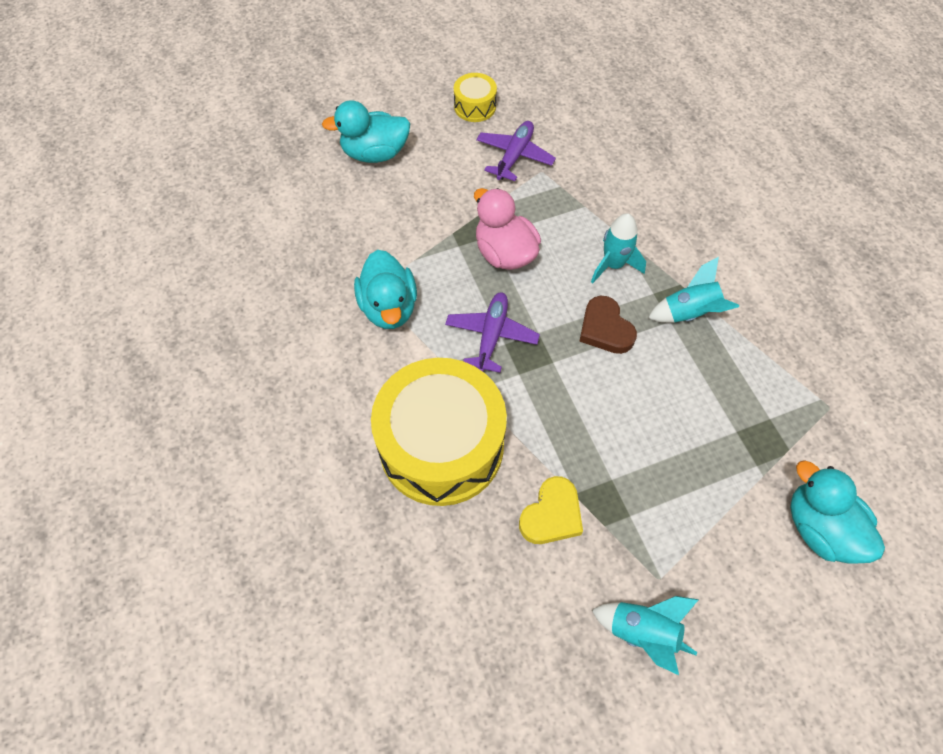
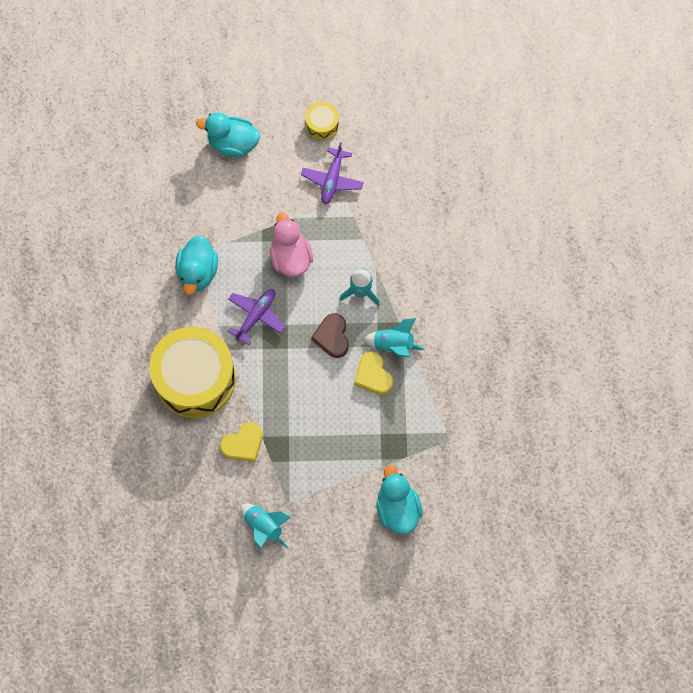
camera: 20 degrees right, 10 degrees up
(514, 156) = (332, 180): purple plane -> purple plane turned 150 degrees clockwise
(684, 359) = (373, 375): none -> yellow heart

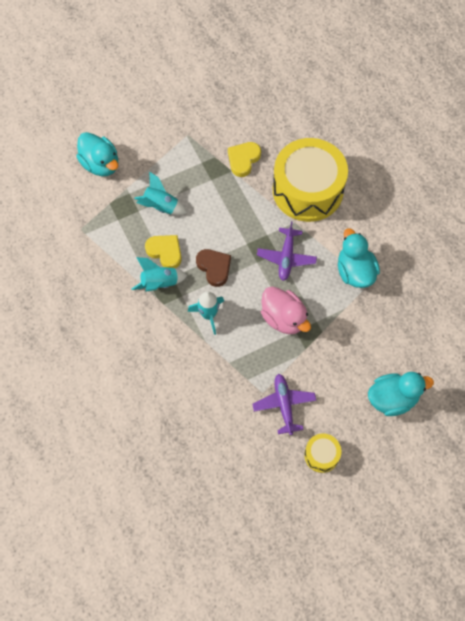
camera: 155 degrees right, 5 degrees down
(264, 526) = (197, 112): turquoise rocket -> turquoise rocket (160, 206)

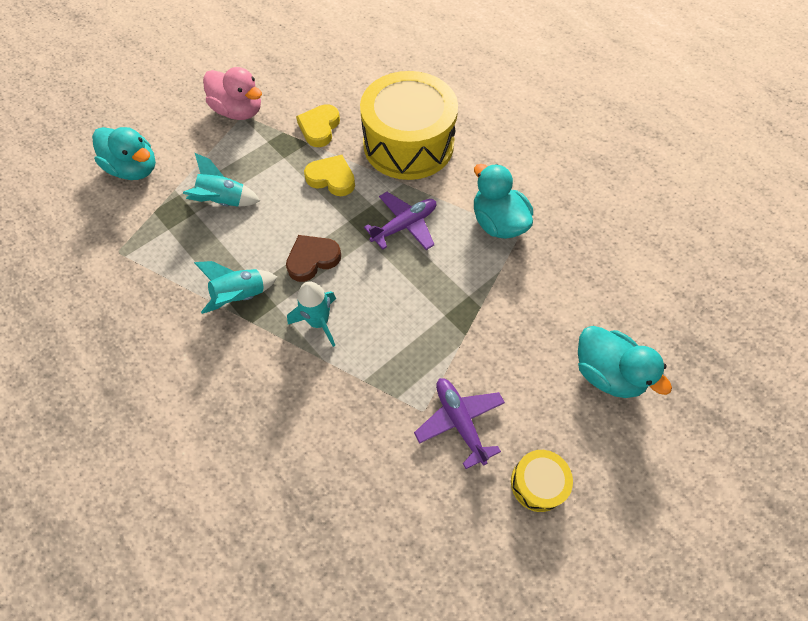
camera: 15 degrees left, 5 degrees down
(165, 252) = (241, 254): yellow heart -> yellow heart (332, 178)
(214, 268) = (312, 259): brown heart -> brown heart turned 75 degrees counterclockwise
(283, 318) = (423, 302): pink duck -> pink duck (239, 111)
(286, 257) = (404, 226): purple plane -> purple plane turned 120 degrees counterclockwise
(392, 398) = (606, 373): turquoise duck -> turquoise duck turned 75 degrees clockwise

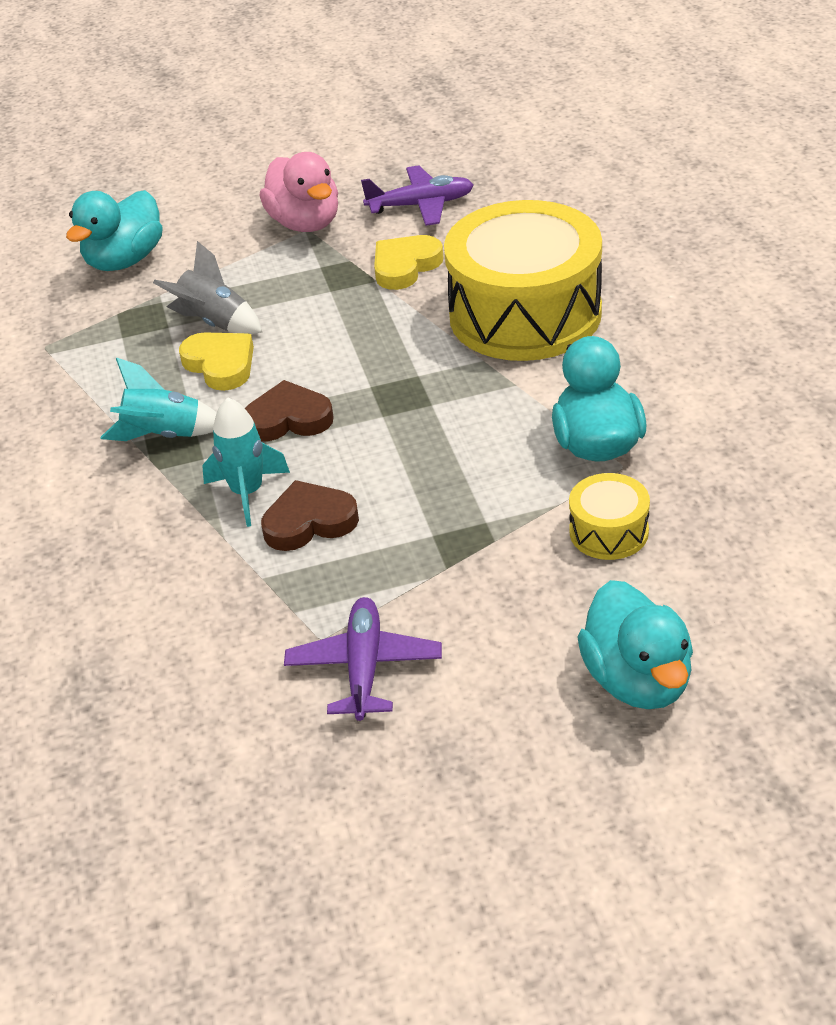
camera: 30 degrees right, 20 degrees down
(135, 169) = (125, 260): turquoise duck -> turquoise duck turned 60 degrees clockwise
(224, 201) = (214, 323): turquoise rocket -> grey rocket
(332, 178) = (381, 330): yellow heart -> yellow heart (220, 364)
(368, 330) = (309, 522): none -> brown heart
(404, 226) = (448, 412): purple plane -> purple plane (421, 205)
(537, 483) = (427, 778): yellow drum -> yellow drum (608, 532)

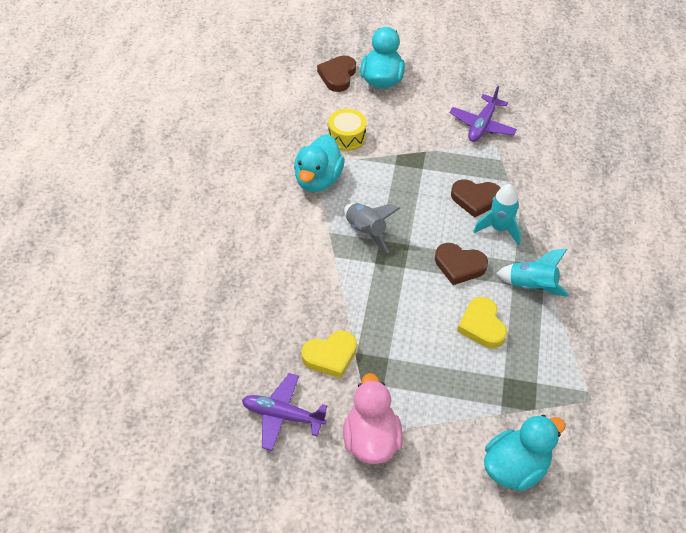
camera: 160 degrees left, 10 degrees up
(214, 323) = (473, 365): grey rocket -> grey rocket (366, 231)
(525, 314) = (289, 278): yellow drum -> none
(734, 647) = (337, 76): none -> brown heart

